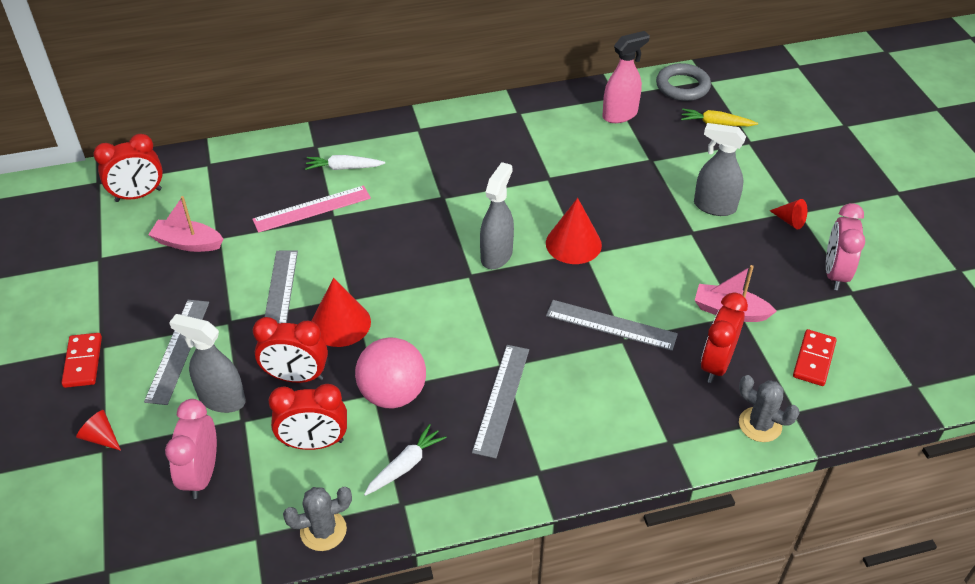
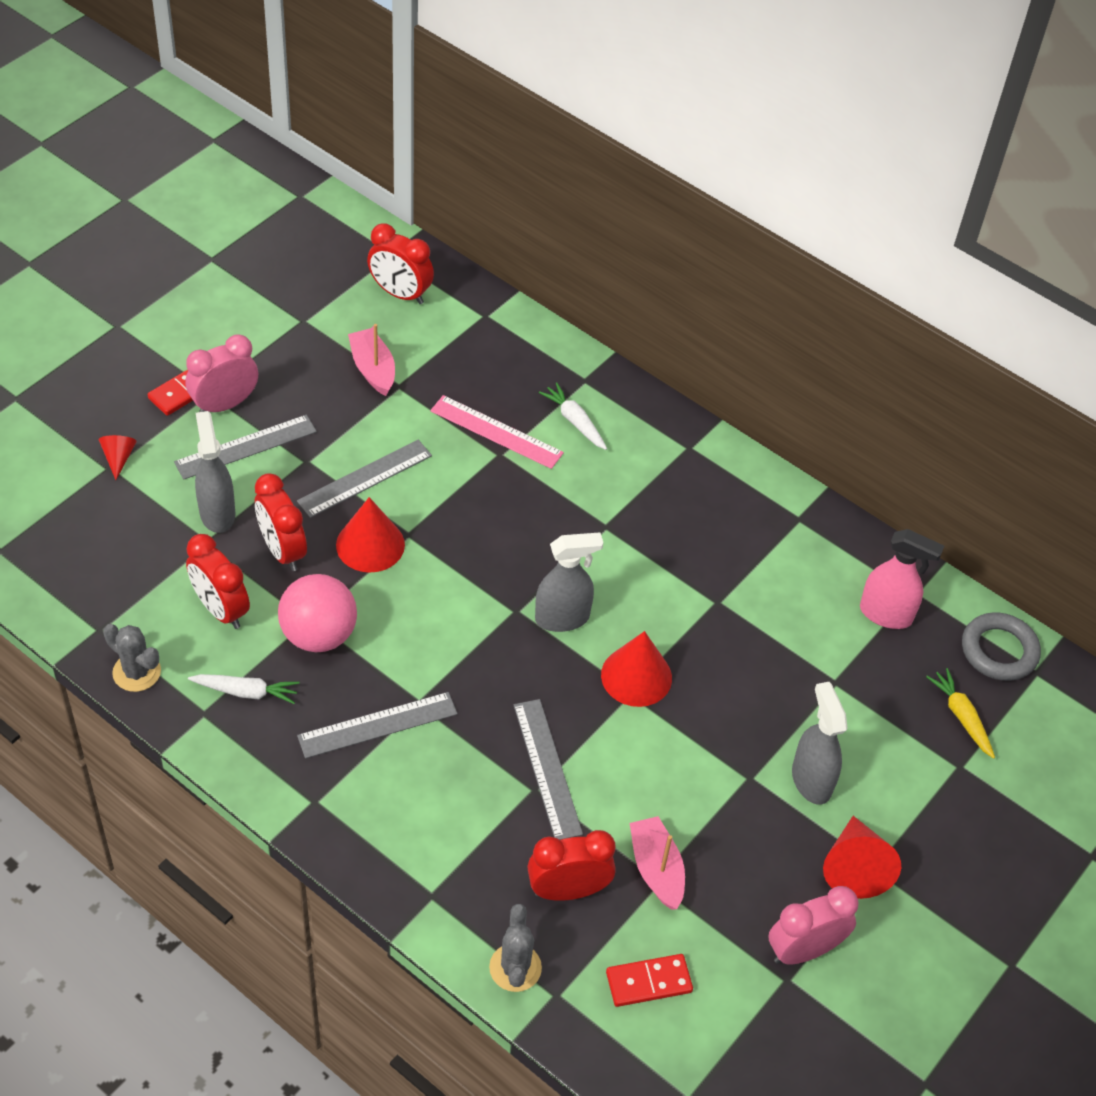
camera: 50 degrees right, 5 degrees up
(201, 474) = (131, 551): pink clock -> pink clock (225, 404)
(790, 221) = (854, 867): red cone -> red cone, size x1.81

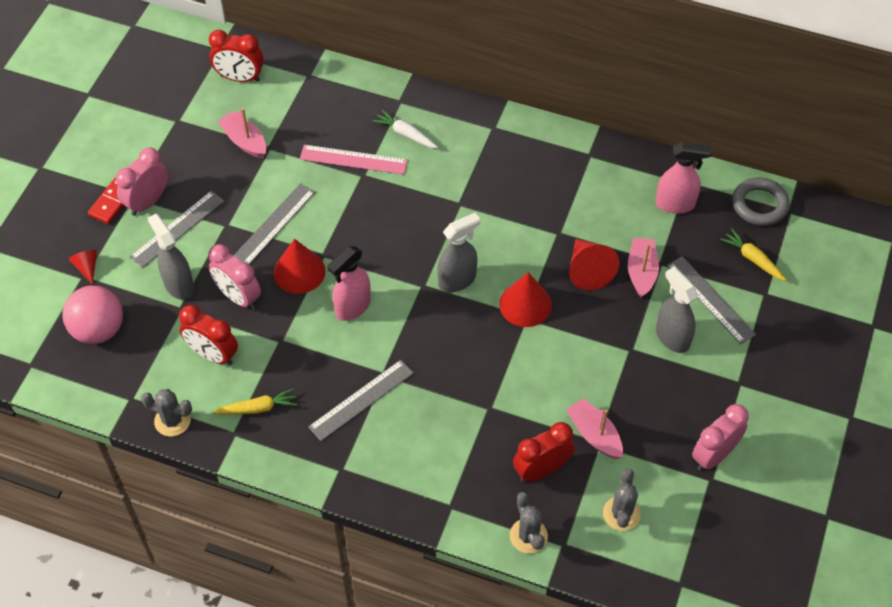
camera: 15 degrees left, 5 degrees up
(246, 692) = (258, 408): white carrot -> yellow carrot
(282, 551) = (238, 297): red clock -> pink clock
(319, 635) = (291, 349): pink ball -> pink ball (98, 330)
(417, 608) = (352, 307): none -> pink spray bottle
(547, 768) = (491, 390): grey ruler -> grey ruler (710, 300)
(648, 982) = (621, 513): red domino -> grey cactus
(805, 684) = (641, 272): none -> pink boat
(854, 867) = (724, 387): red cone -> red cone (588, 270)

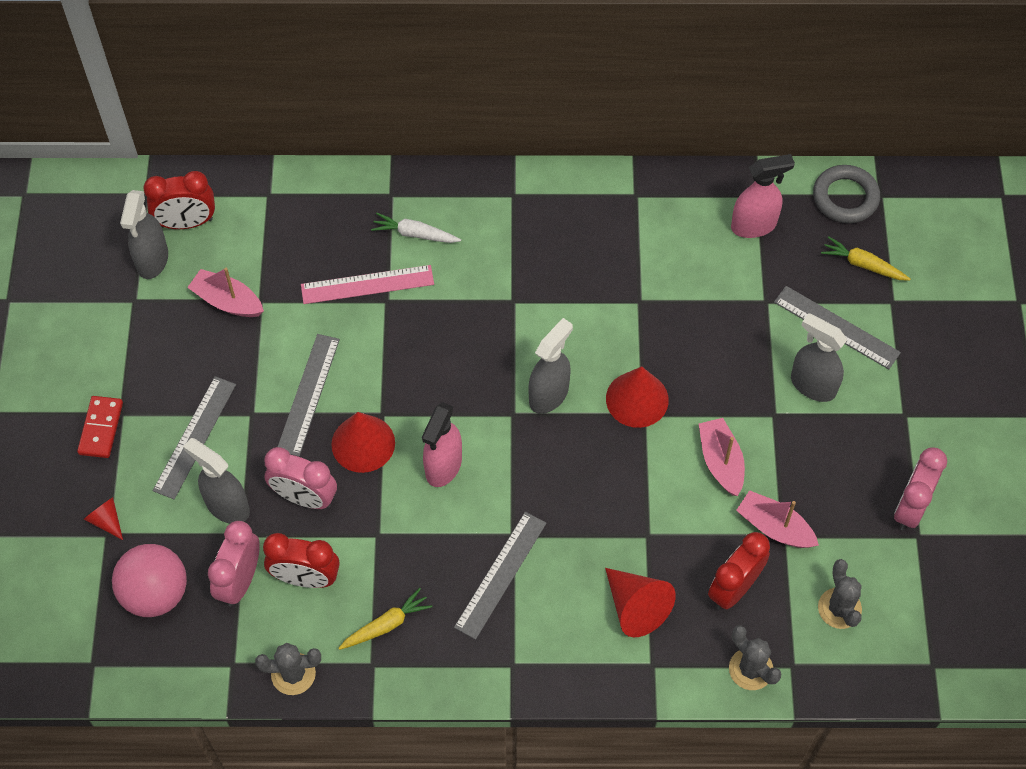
camera: 20 degrees left, 5 degrees up
(147, 202) = (144, 415): pink clock -> pink clock (240, 581)
(203, 97) = (152, 260): none -> grey spray bottle
(588, 270) = (690, 336): red cone -> red cone (636, 607)
(641, 272) = (749, 318): pink boat -> pink boat (721, 461)

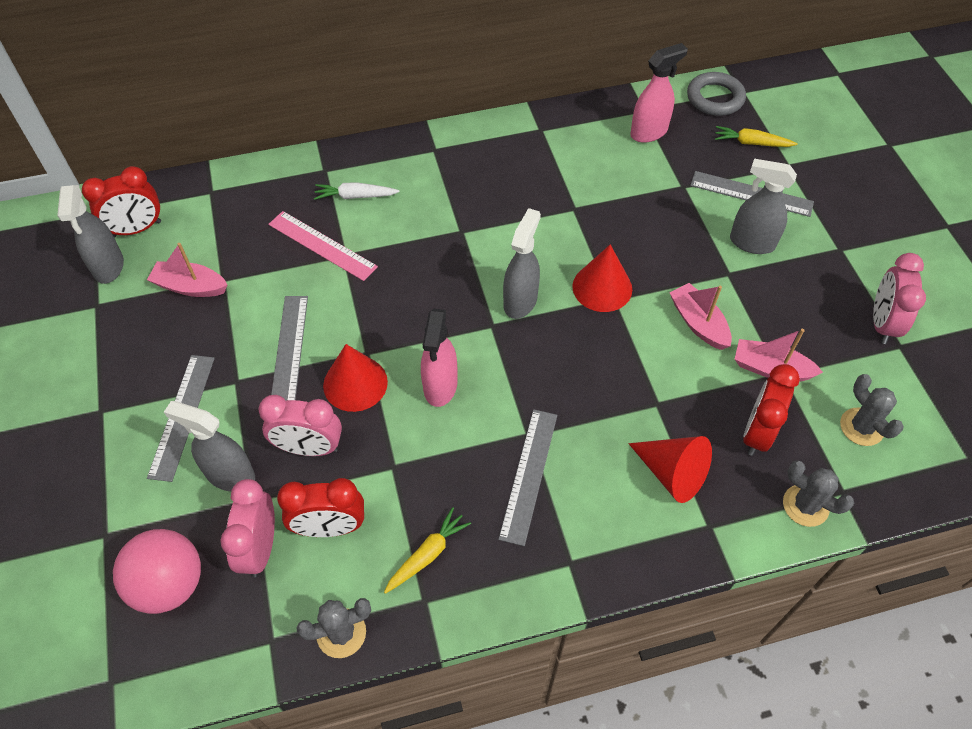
camera: 15 degrees left, 5 degrees down
(101, 428) = (81, 430): red domino -> none
(106, 520) = (102, 520): red cone -> none
(367, 284) = (322, 245): pink ruler -> pink ruler turned 60 degrees clockwise

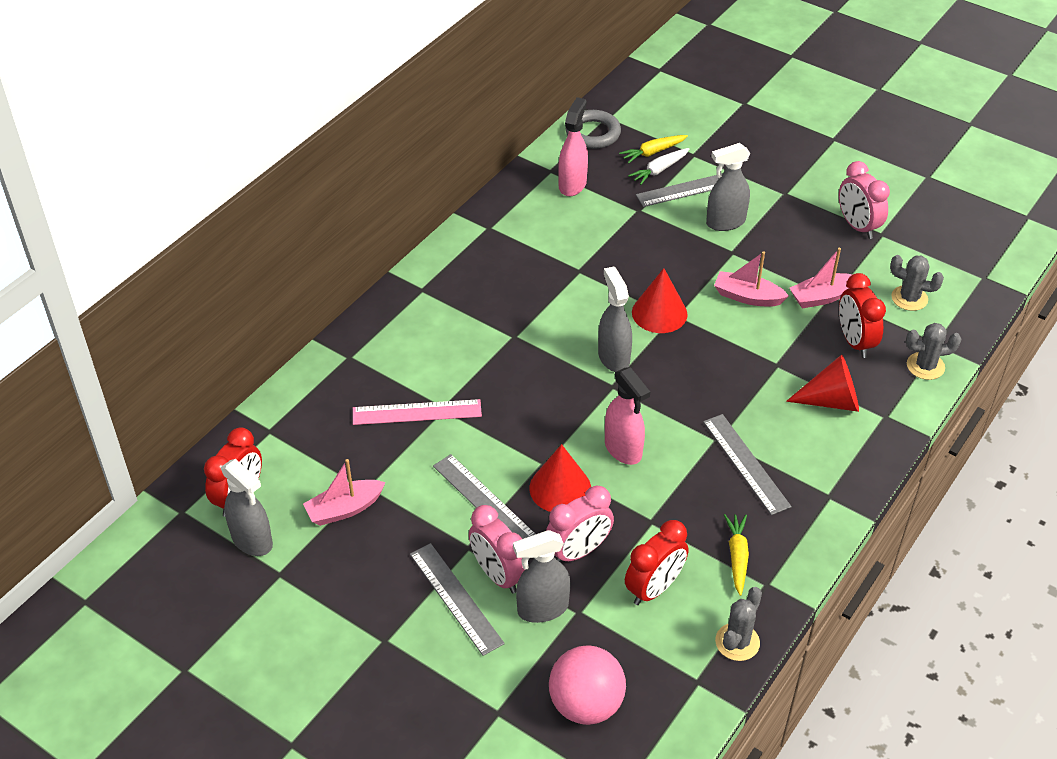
camera: 40 degrees left, 10 degrees down
(260, 548) = (621, 635): pink clock -> pink clock (498, 575)
(355, 196) = (399, 361): white carrot -> white carrot (659, 170)

